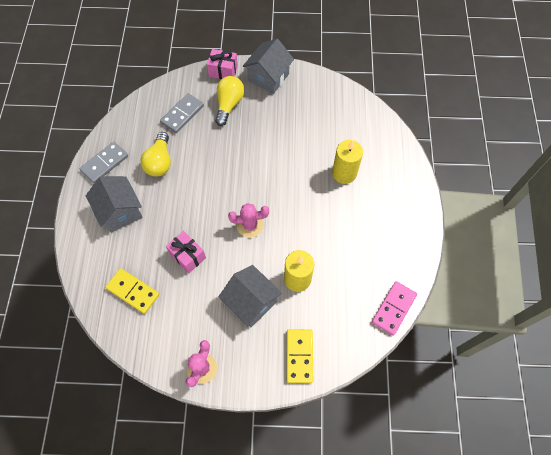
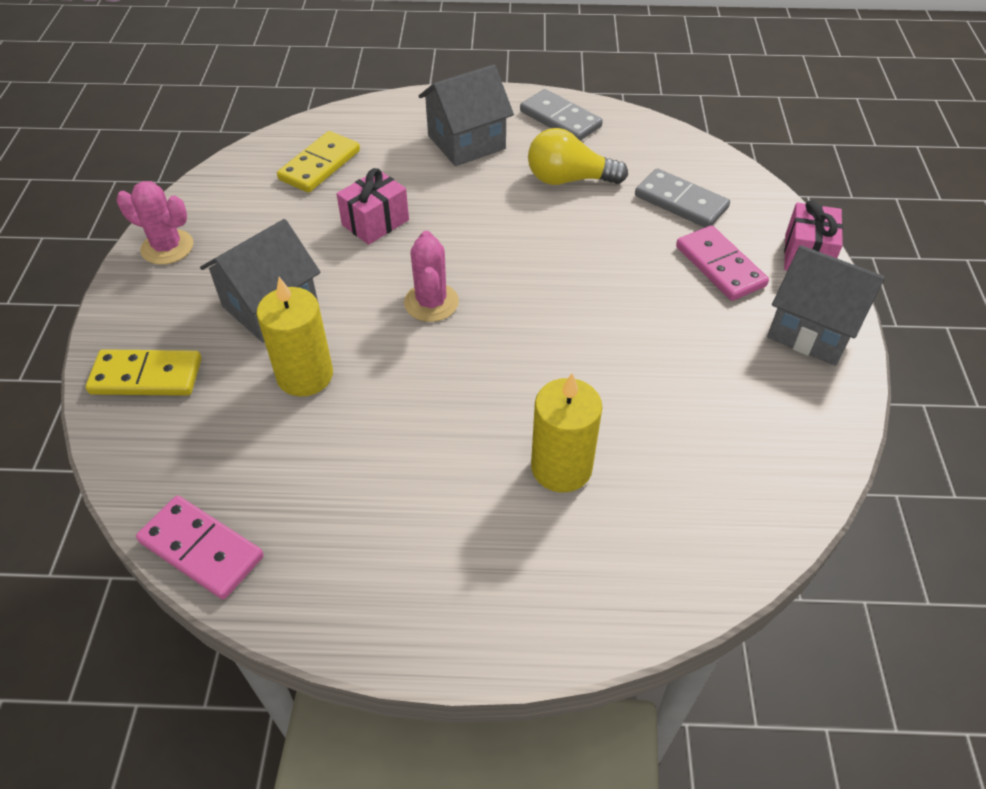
camera: 90 degrees right, 15 degrees down
(229, 104) = (720, 266): yellow light bulb -> pink domino

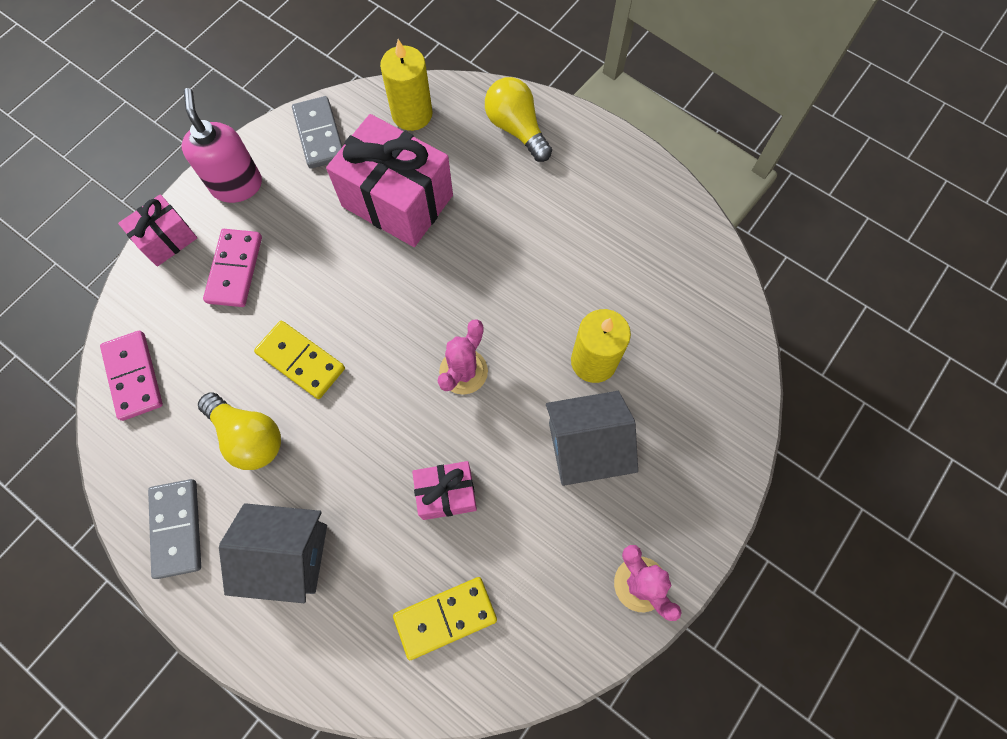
camera: 145 degrees left, 20 degrees up
(146, 376) = (707, 433): yellow domino -> yellow domino (301, 361)
(202, 549) = (718, 269): pink domino -> pink domino (133, 376)
(561, 467) = (479, 194): yellow candle -> yellow candle (412, 114)
(589, 580) = (516, 129): none -> yellow light bulb
(642, 407) = (397, 201): none -> pink gift
(681, 202) = (191, 348): grey domino -> grey domino (319, 135)
(812, 329) = (237, 185): grey house -> pink soap dispenser

